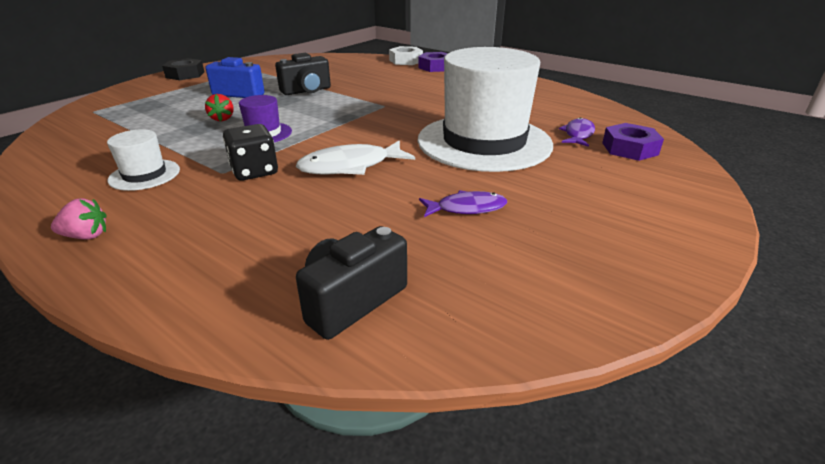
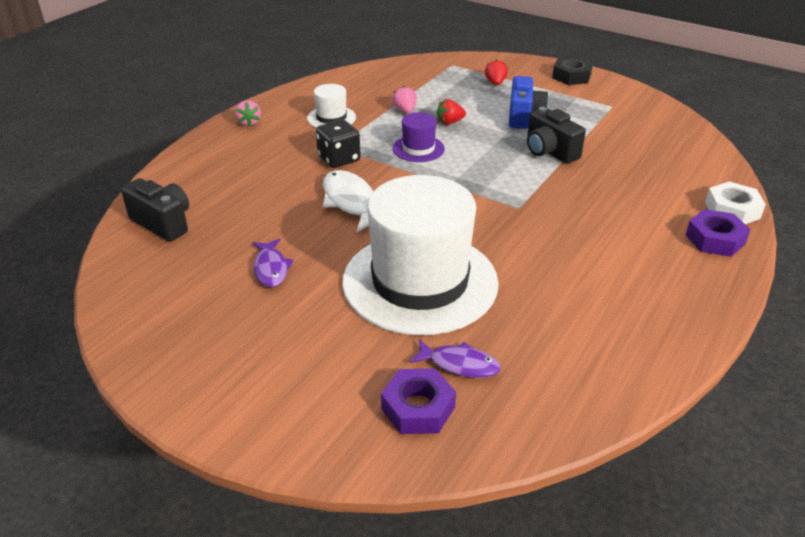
camera: 85 degrees right, 5 degrees up
(162, 98) = (495, 83): none -> red strawberry
(174, 136) = (405, 111): none -> pink strawberry

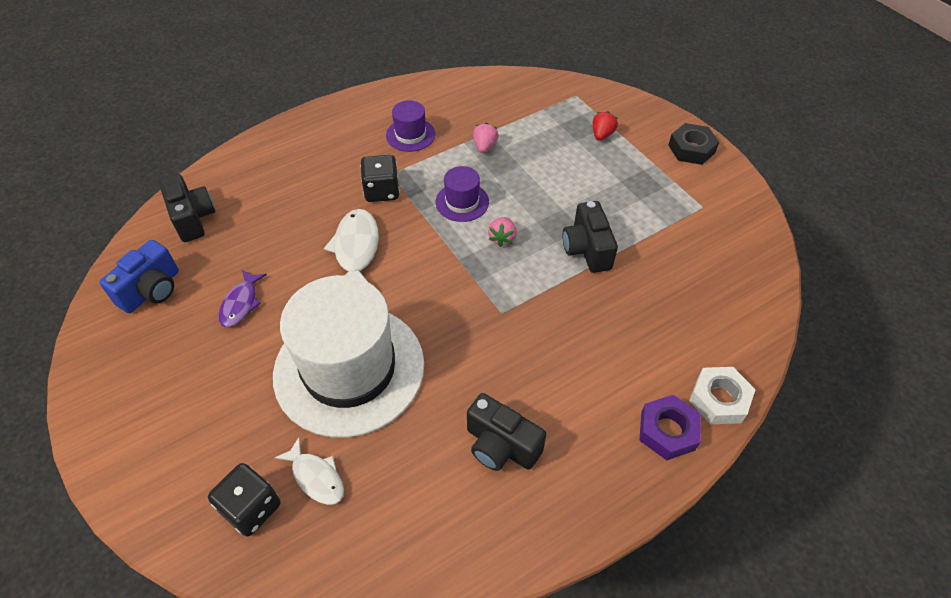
camera: 25 degrees right, 15 degrees up
(249, 122) = (335, 118): pink strawberry -> pink strawberry (502, 238)
(331, 118) = (410, 135): white hat -> purple hat
(418, 408) = (251, 508): purple nut -> black dice
(449, 122) = (516, 176): red strawberry -> none
(459, 364) = (316, 477): purple fish -> white fish
(524, 117) = (596, 192): blue camera -> blue camera (152, 290)
(599, 289) = (501, 446): none -> black camera

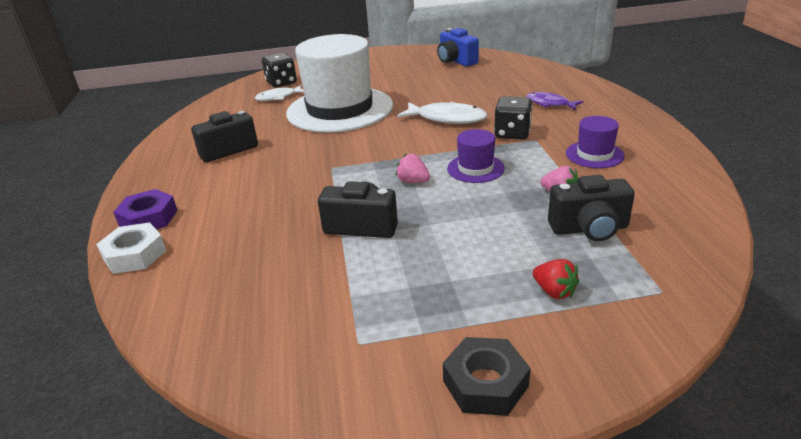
camera: 115 degrees right, 20 degrees down
(193, 218) = (517, 70): black camera -> black camera (589, 229)
(241, 303) = (424, 82): purple fish -> purple fish (550, 103)

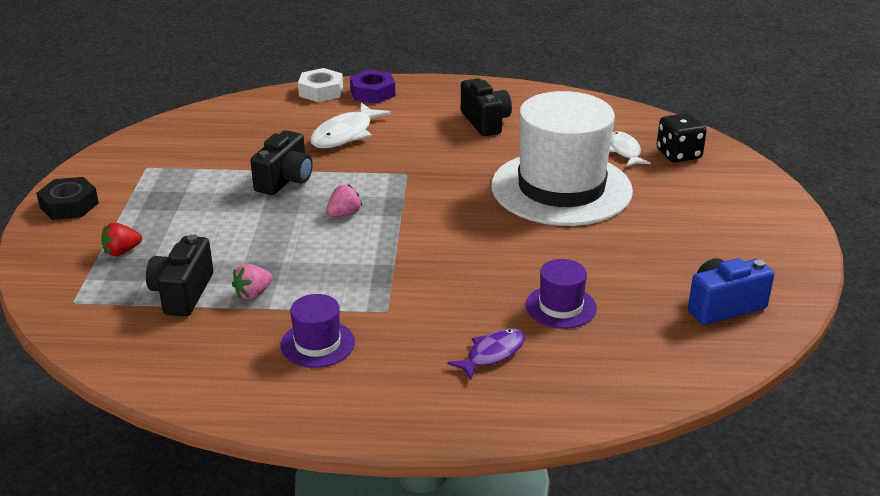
camera: 100 degrees right, 0 degrees up
(447, 118) = (489, 259): white fish -> white fish (345, 134)
(475, 168) = (344, 254): purple hat -> purple hat (560, 307)
(512, 133) = (414, 298): black dice -> none

